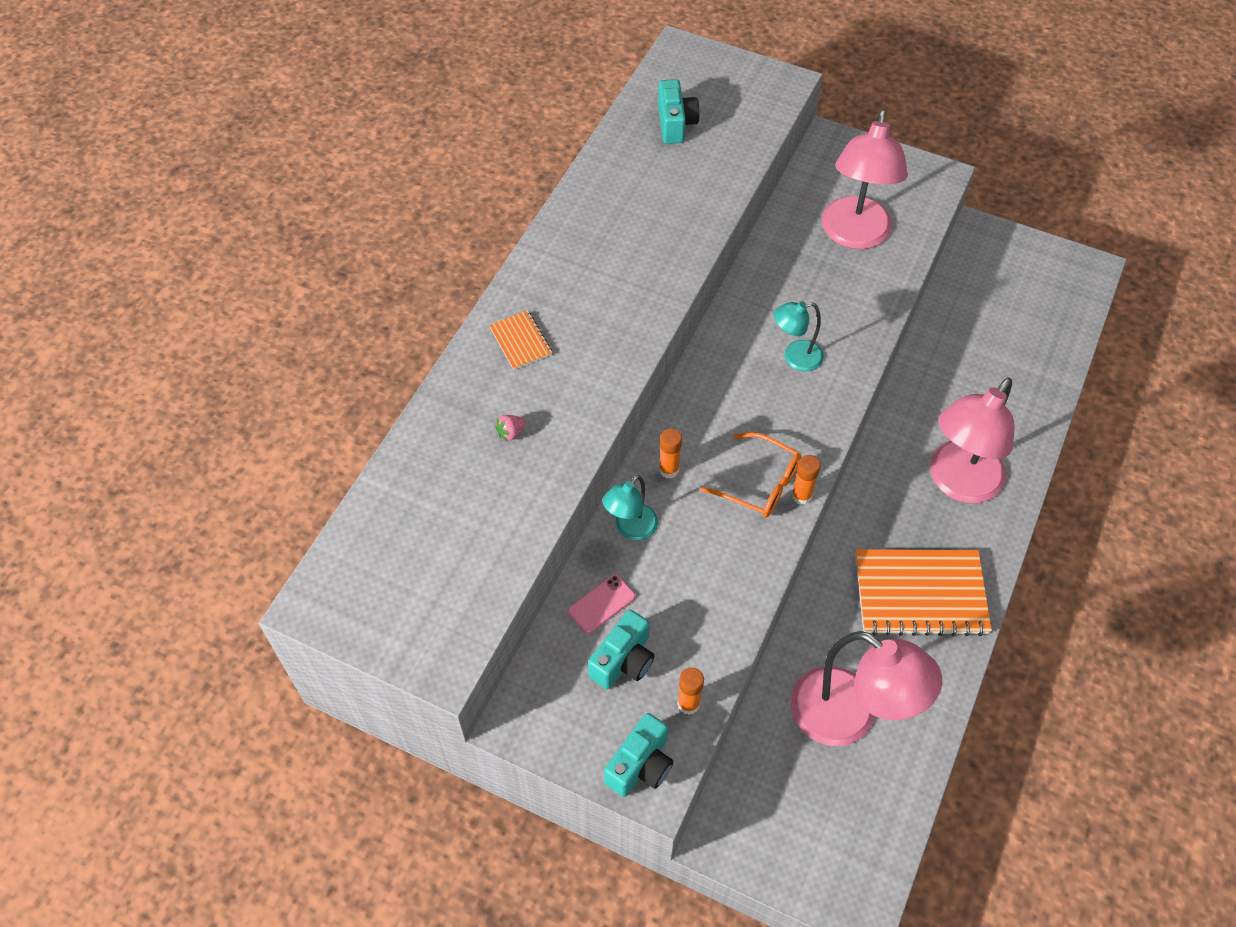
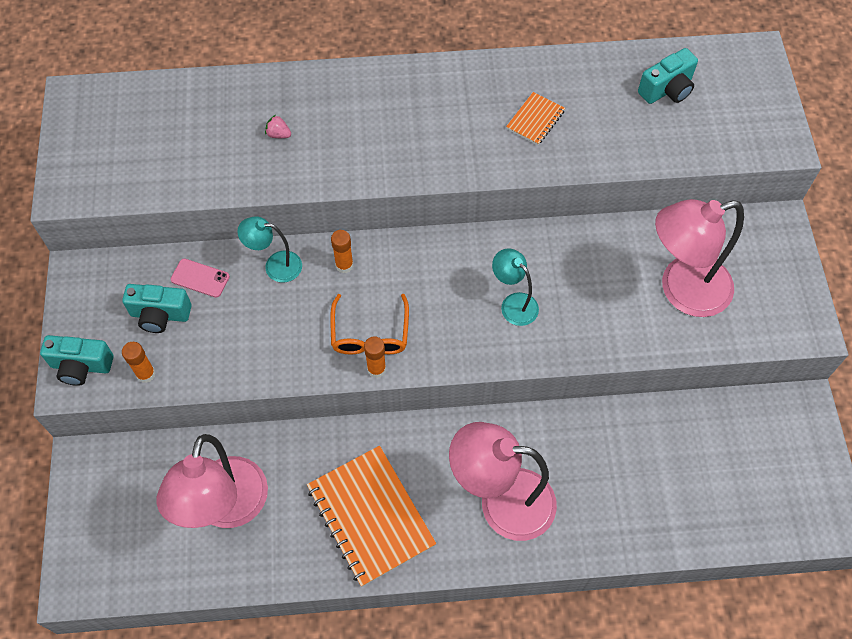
camera: 60 degrees right, 5 degrees up
(520, 341) = (366, 99): orange notebook -> orange notebook (535, 120)

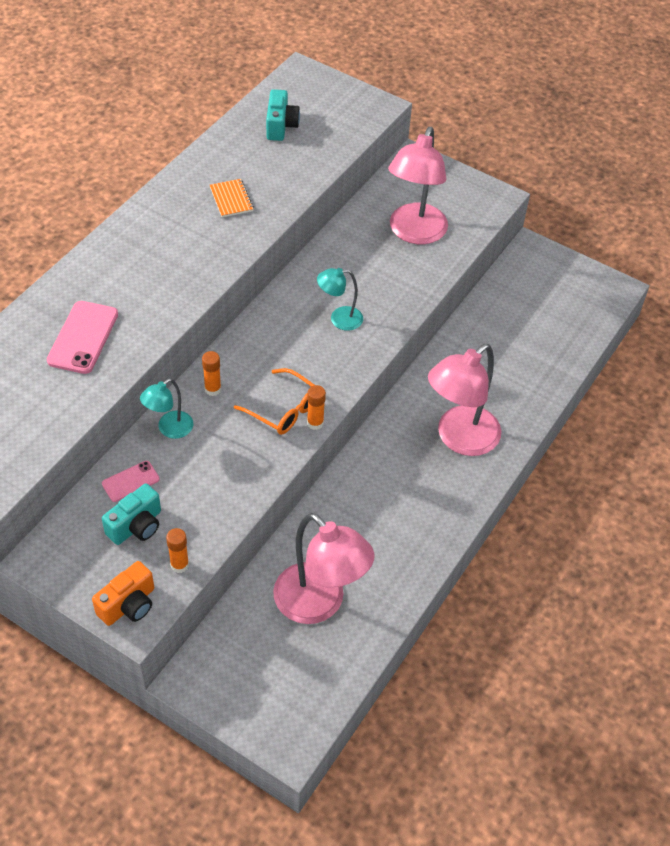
camera: 55 degrees left, 10 degrees down
(81, 366) = (128, 605): turquoise camera -> orange camera
(278, 134) = (83, 337): pink strawberry -> pink phone
(371, 516) = (404, 518): orange notebook -> none

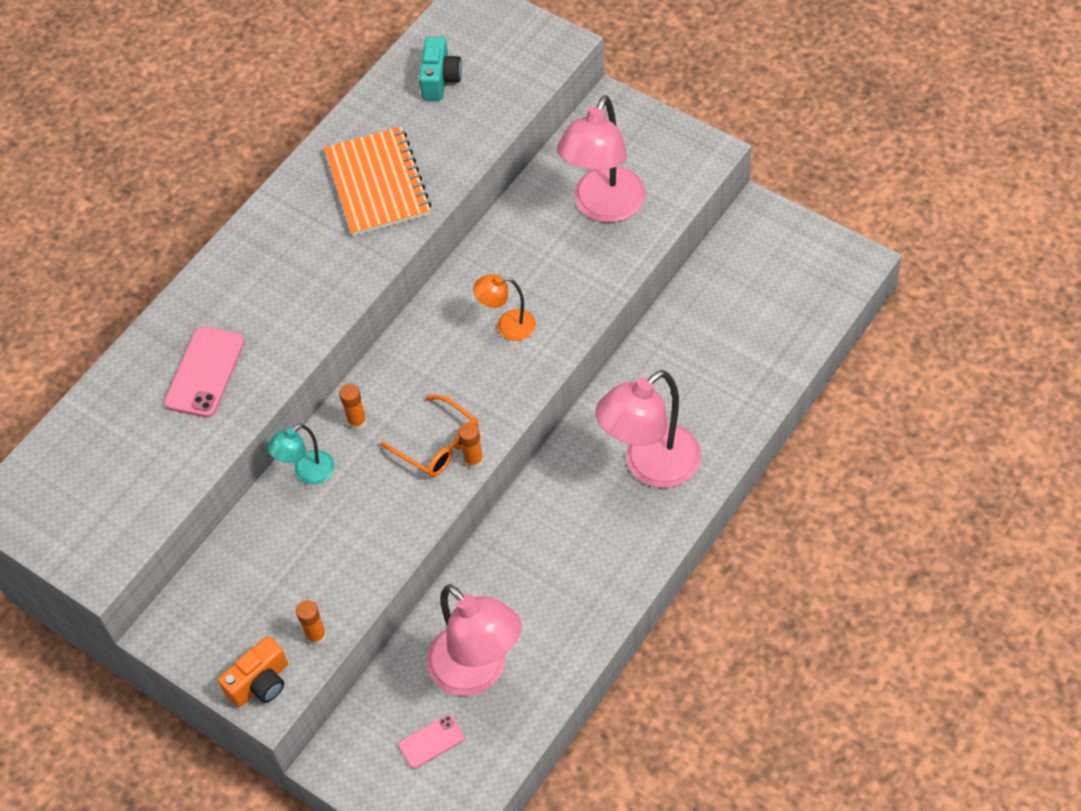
camera: 10 degrees right, 5 degrees up
(130, 481) = (263, 538): pink phone -> pink phone (431, 741)
(136, 526) = (269, 591): turquoise camera -> none
(231, 199) = (377, 184): orange notebook -> orange notebook, size x2.08
(339, 319) = (507, 326): turquoise lamp -> orange lamp

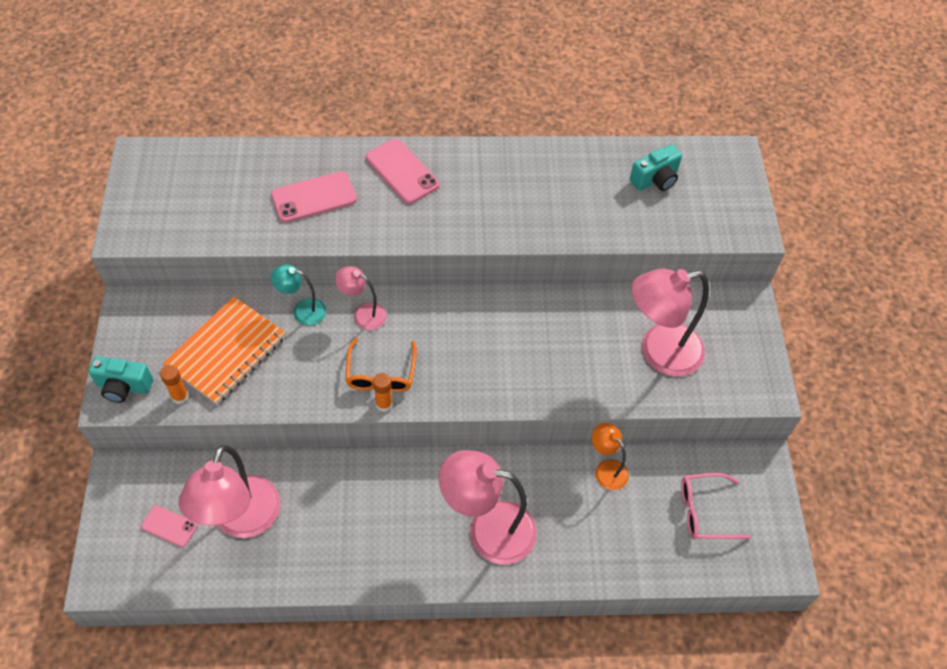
camera: 45 degrees right, 0 degrees up
(242, 278) = (402, 171): none -> pink phone
(260, 683) = (123, 386): orange camera -> turquoise camera
(357, 422) = (363, 314): orange glue stick -> pink lamp
(377, 184) = (538, 198): orange notebook -> orange notebook (226, 351)
(507, 326) = (509, 355): orange lamp -> orange lamp (606, 469)
(767, 286) = (705, 511): none -> pink glasses

